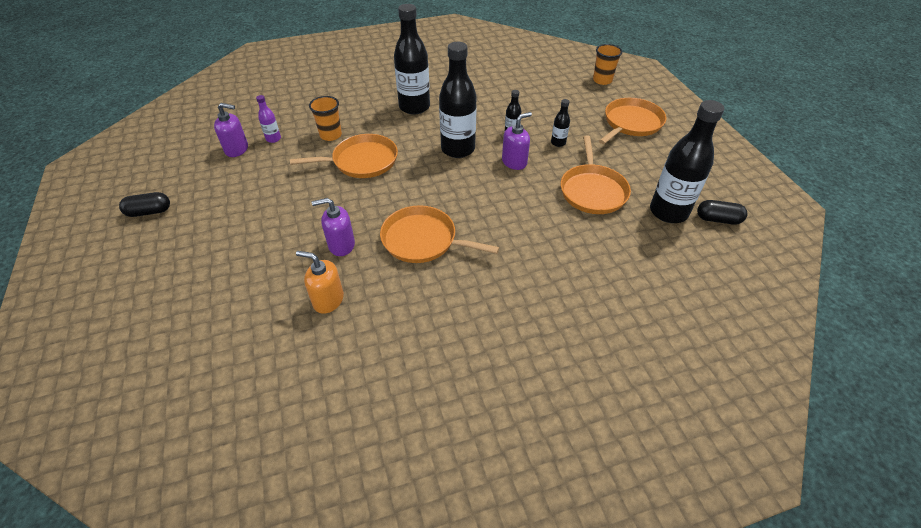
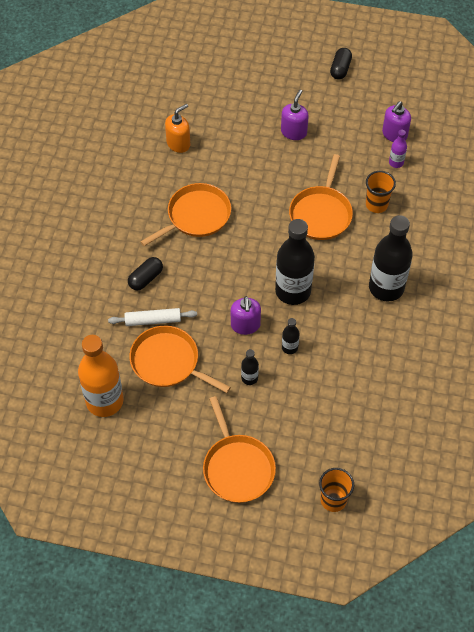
camera: 120 degrees right, 10 degrees up
(341, 245) = (225, 166): purple soap dispenser -> purple soap dispenser (294, 132)
(564, 217) = (153, 320): none -> white rolling pin
(668, 212) = (104, 401): black bottle -> orange bottle
(718, 219) = (70, 432): black capsule -> black capsule (146, 278)

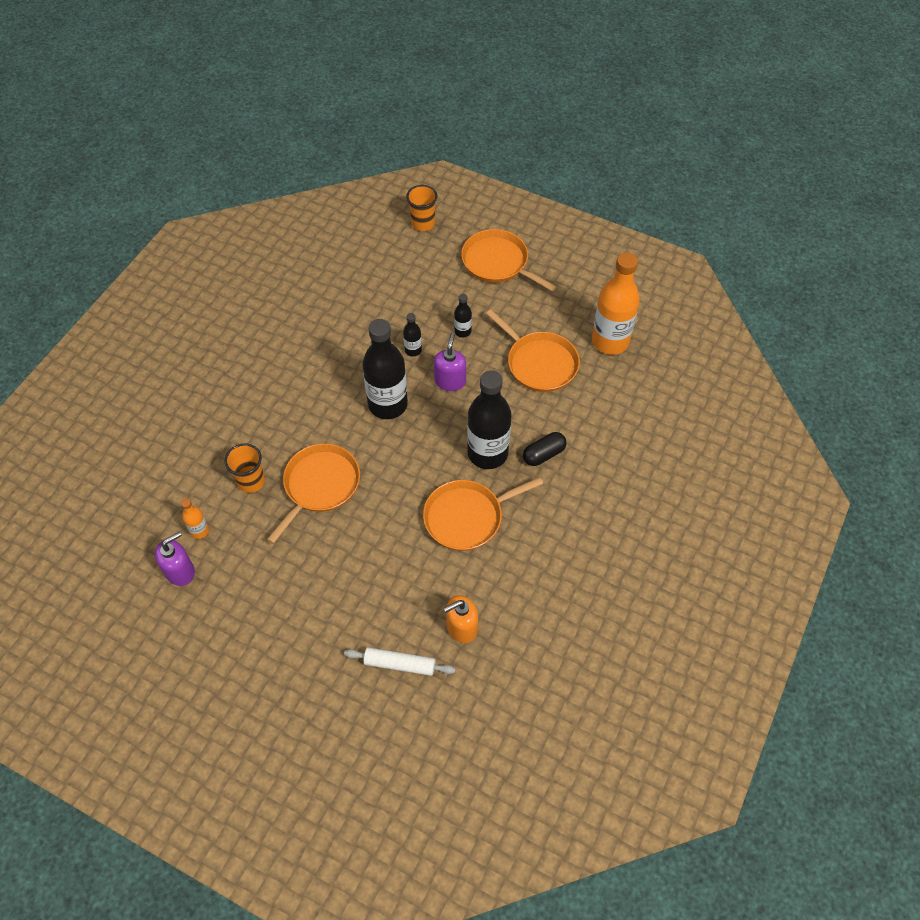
camera: 165 degrees left, 0 degrees up
(153, 320) = (545, 407): white rolling pin -> white rolling pin (399, 664)
(237, 467) = (498, 263): orange pan -> orange pan turned 45 degrees counterclockwise
(294, 132) = (305, 607): purple soap dispenser -> none
(340, 69) = (197, 698): black capsule -> none
(386, 288) = (288, 386): black bottle -> black bottle (487, 453)
(396, 162) = (199, 531): purple bottle -> orange bottle

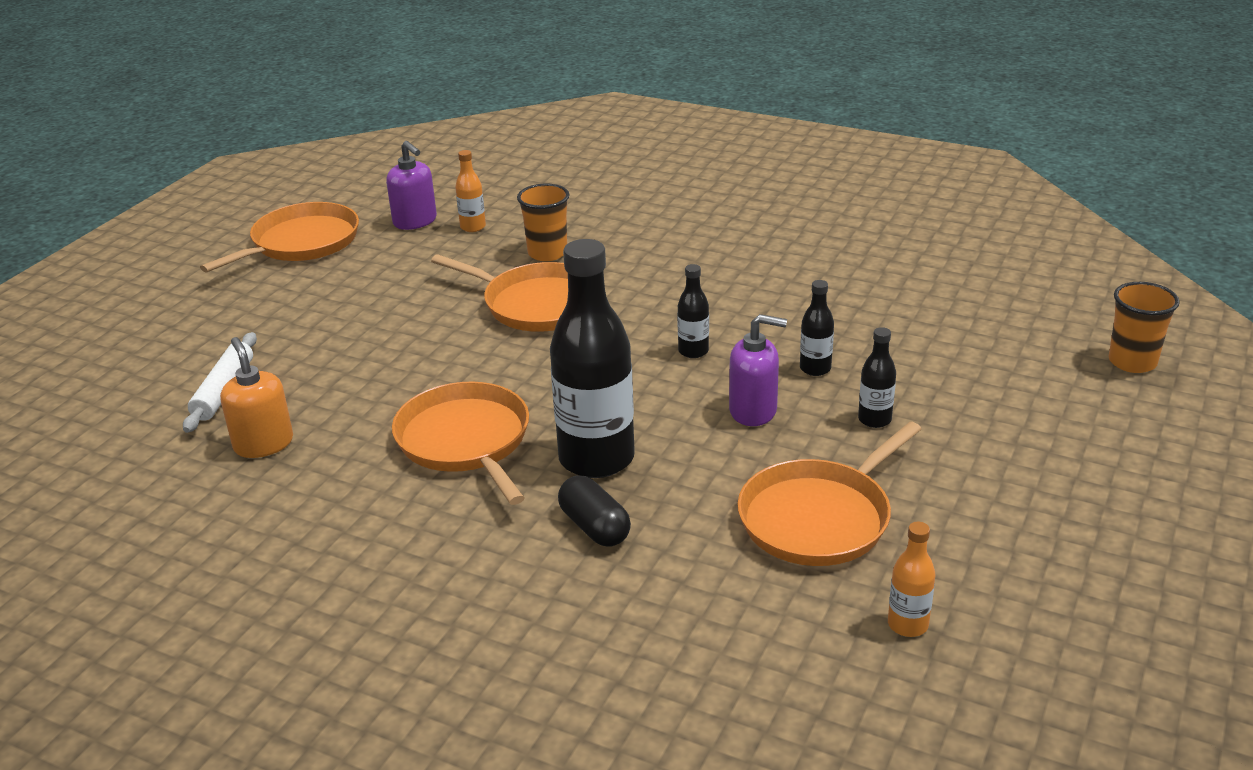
camera: 90 degrees right, 25 degrees down
(388, 404) = (693, 351): black bottle -> black bottle, size x0.45
(498, 263) = (1074, 456): orange pan -> orange pan (301, 243)
(610, 341) = (907, 625): orange bottle -> orange bottle, size x0.45

